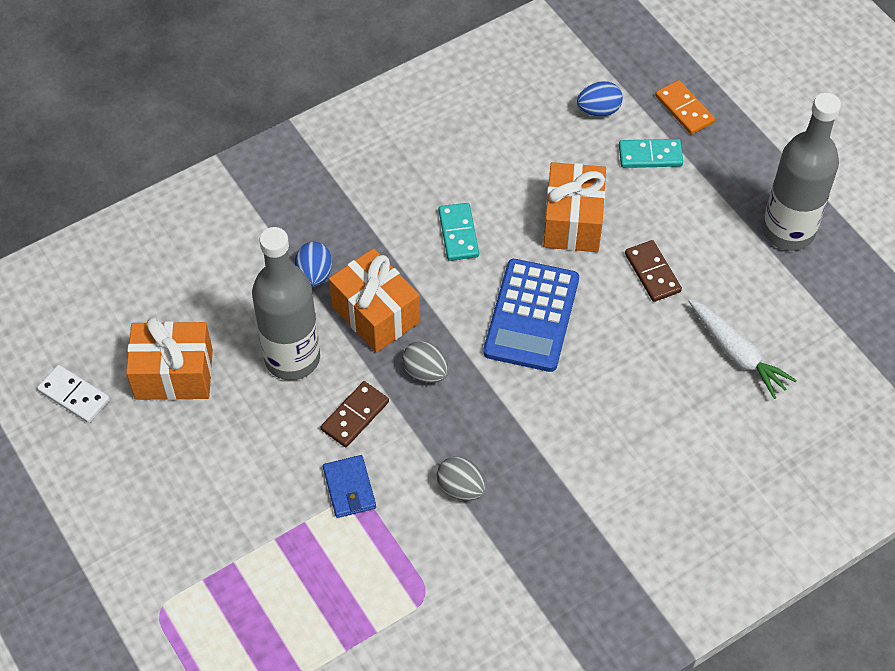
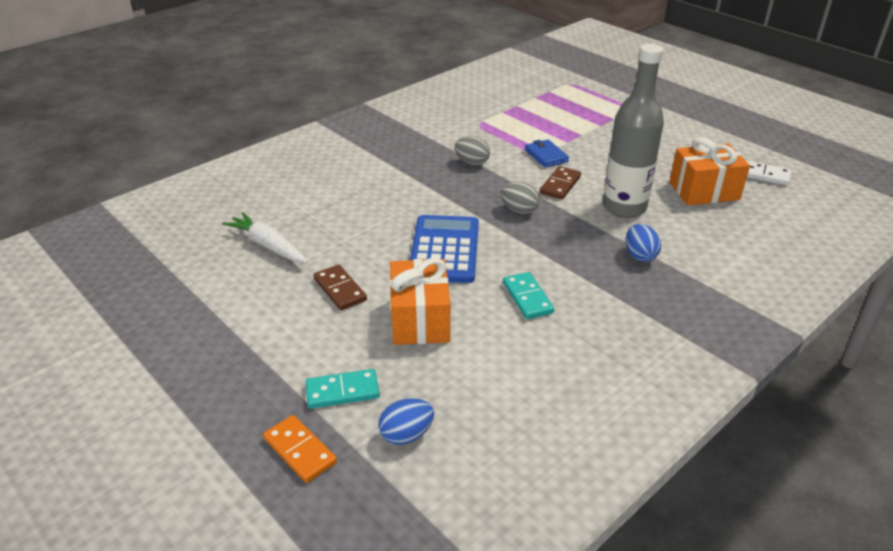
camera: 170 degrees right, 20 degrees down
(375, 314) = (574, 237): orange gift -> none
(788, 231) = (200, 337): grey bottle -> none

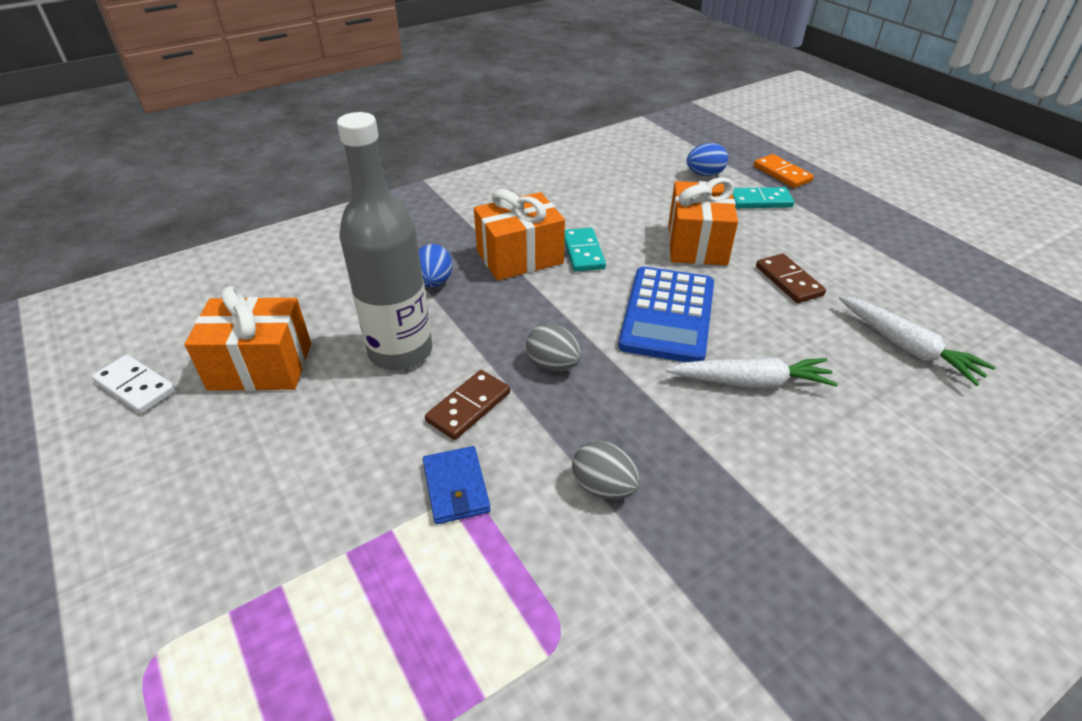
camera: 170 degrees left, 5 degrees up
(387, 214) = (751, 382): none -> white carrot
(583, 286) = (519, 257): none -> orange gift

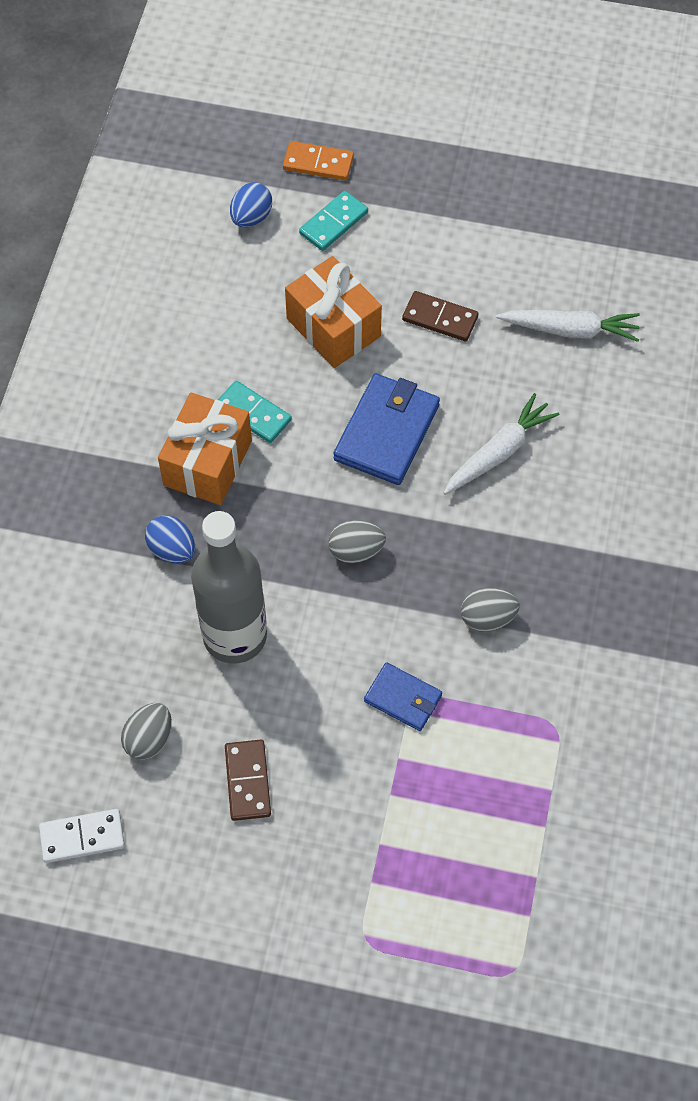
camera: 45 degrees left, 20 degrees up
(261, 366) = (149, 739): orange gift -> grey egg
(469, 407) = (341, 636): brown domino -> brown domino (248, 781)
(667, 315) = (387, 432): blue calculator -> blue wallet

